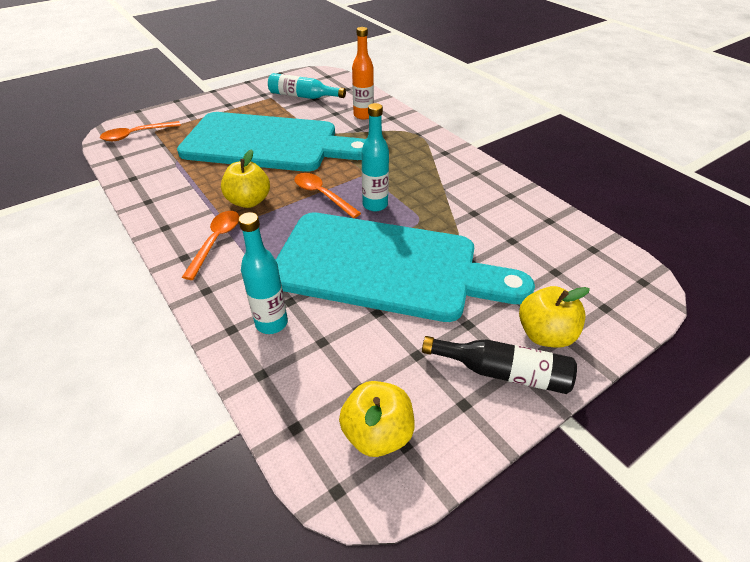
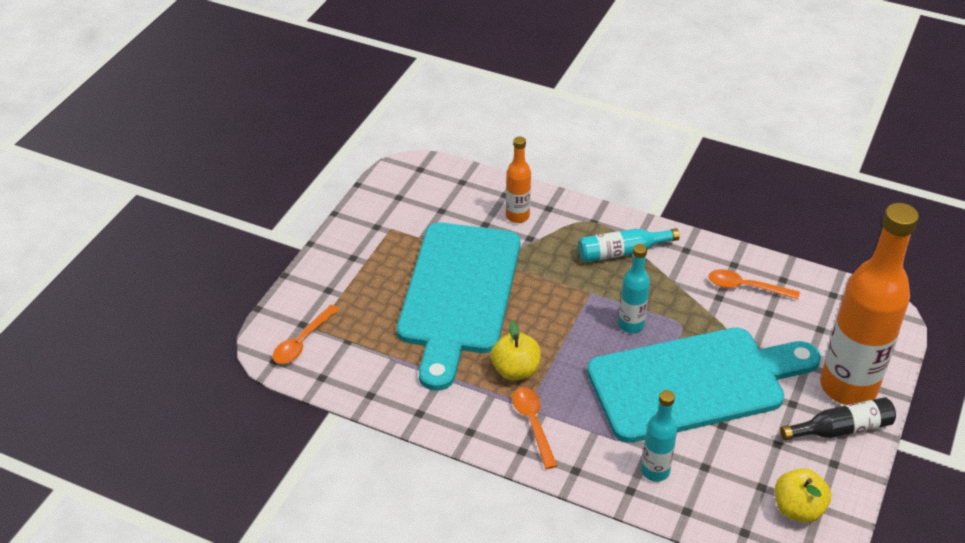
camera: 30 degrees left, 0 degrees up
(268, 143) = (458, 294): turquoise cutting board -> turquoise cutting board turned 120 degrees clockwise
(303, 96) = (425, 212): turquoise bottle -> turquoise bottle (622, 252)
(322, 195) = (574, 334): orange spoon -> orange spoon (745, 287)
(545, 334) = (848, 387): yellow apple -> orange bottle

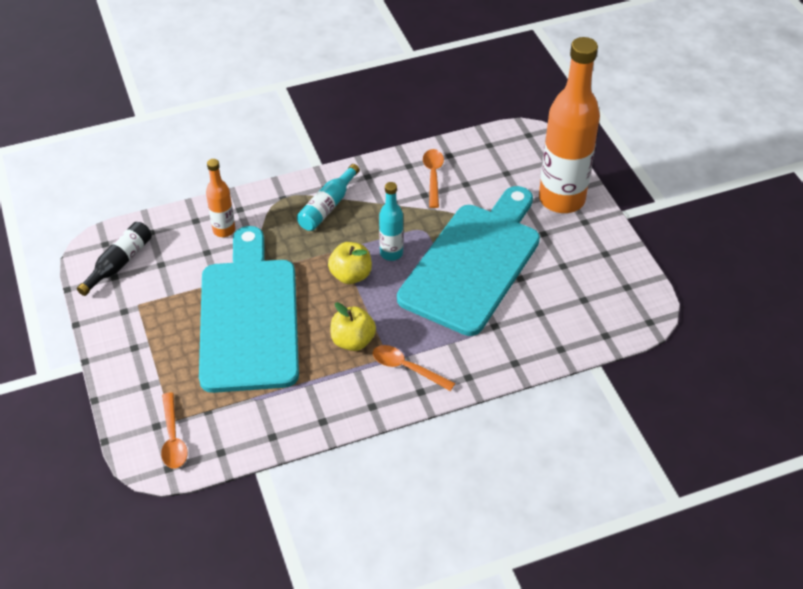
camera: 45 degrees left, 5 degrees up
(458, 294) = (249, 317): turquoise cutting board -> turquoise cutting board turned 150 degrees counterclockwise
(655, 471) = (515, 338): turquoise bottle -> none
(745, 287) = (433, 176): orange spoon -> orange spoon turned 120 degrees clockwise
(798, 509) = (617, 297): yellow apple -> yellow apple (351, 275)
(841, 429) = (586, 229): black bottle -> black bottle (119, 263)

